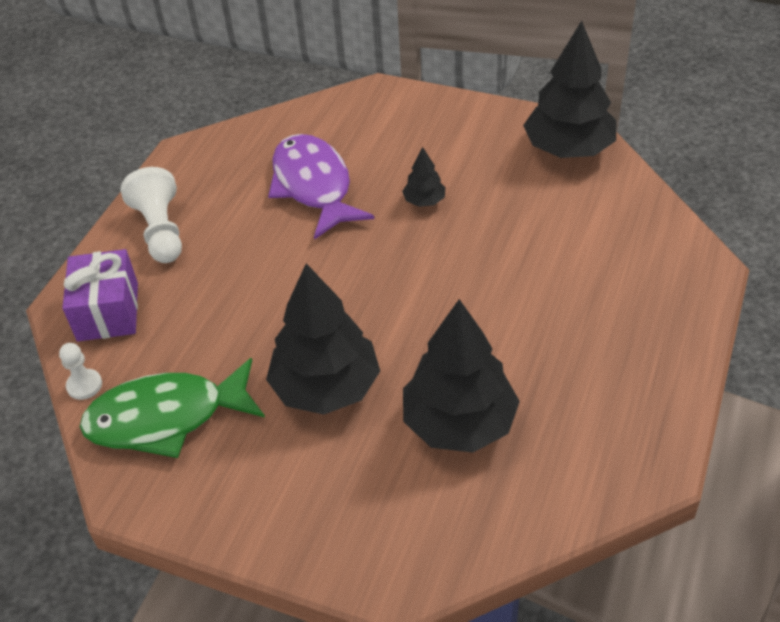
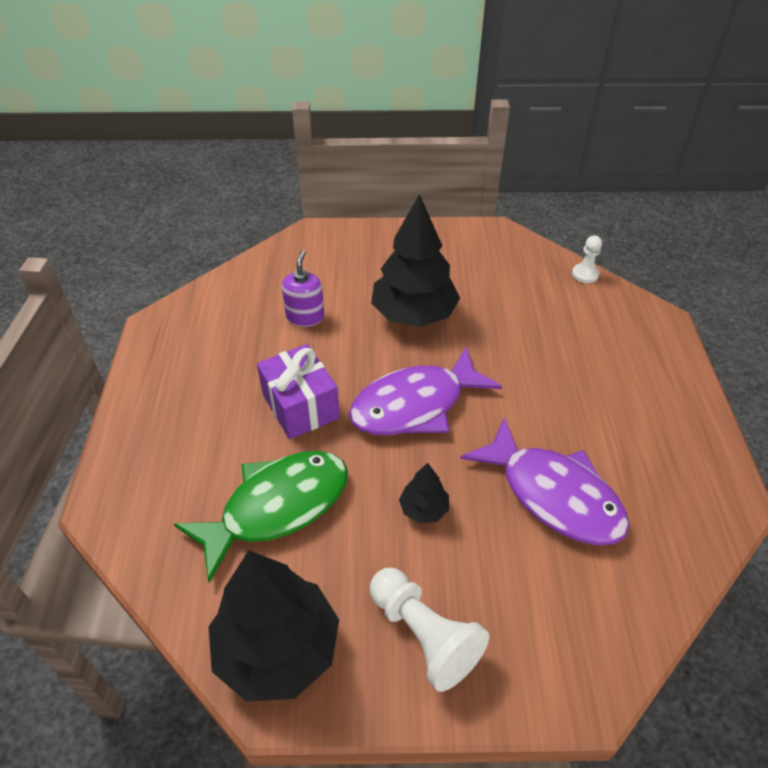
camera: 155 degrees right, 0 degrees up
(108, 311) = (623, 323): purple gift -> purple gift (300, 406)
(160, 231) = (656, 400): white pawn -> white pawn (424, 635)
(166, 418) = (510, 271): green fish -> green fish (277, 507)
(384, 283) = (415, 405): none -> purple fish
(459, 423) = (305, 317): black tree -> purple soap dispenser

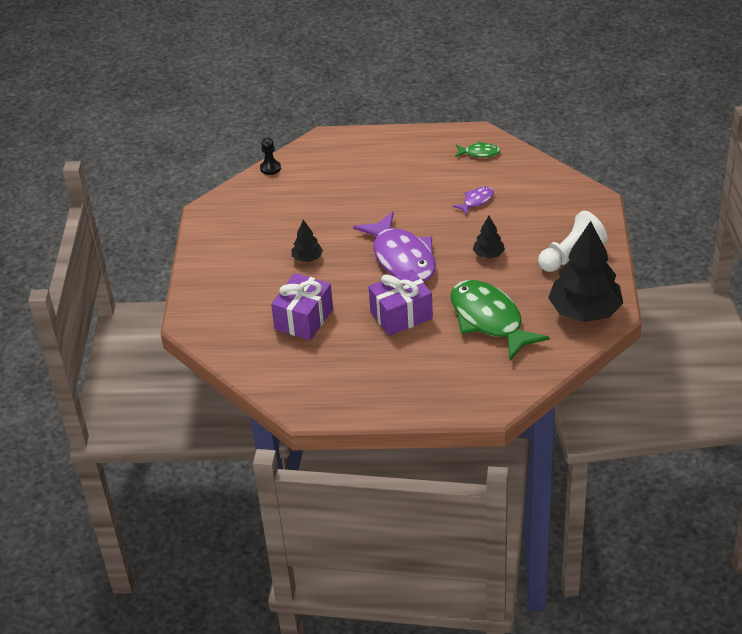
camera: 85 degrees left, 5 degrees down
(305, 317) = (304, 319): purple soap dispenser -> purple gift
(414, 314) = (307, 258): black tree -> black tree, size x0.46
(553, 494) = (476, 201): purple fish -> purple fish, size x0.44
(585, 274) = (270, 168): white pawn -> black pawn
(680, 500) = (479, 153): none -> green fish

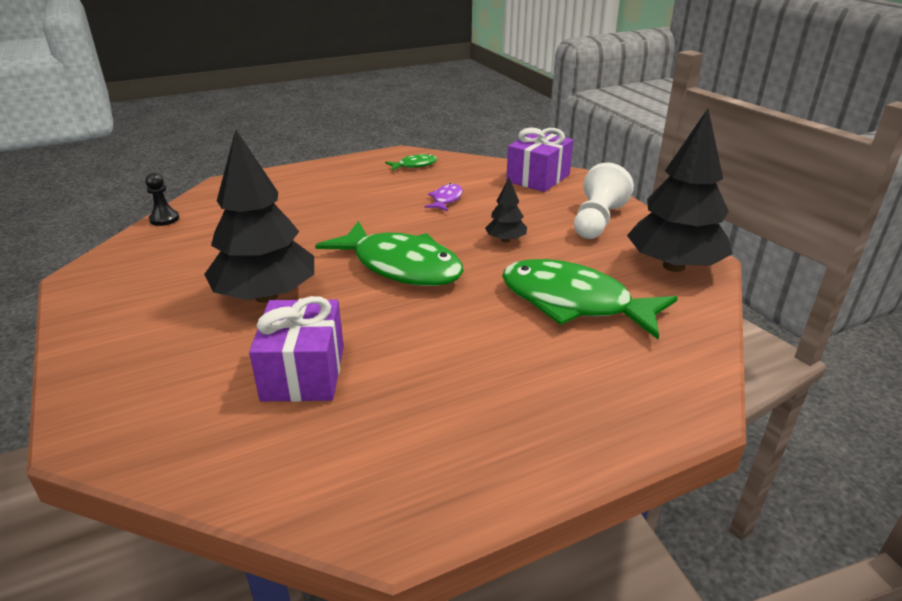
camera: 30 degrees left, 10 degrees down
(307, 258) = (266, 296): black tree -> black tree, size x2.20
(401, 315) = (451, 328): purple gift -> purple gift (538, 178)
(402, 258) = (401, 266): purple fish -> green fish

